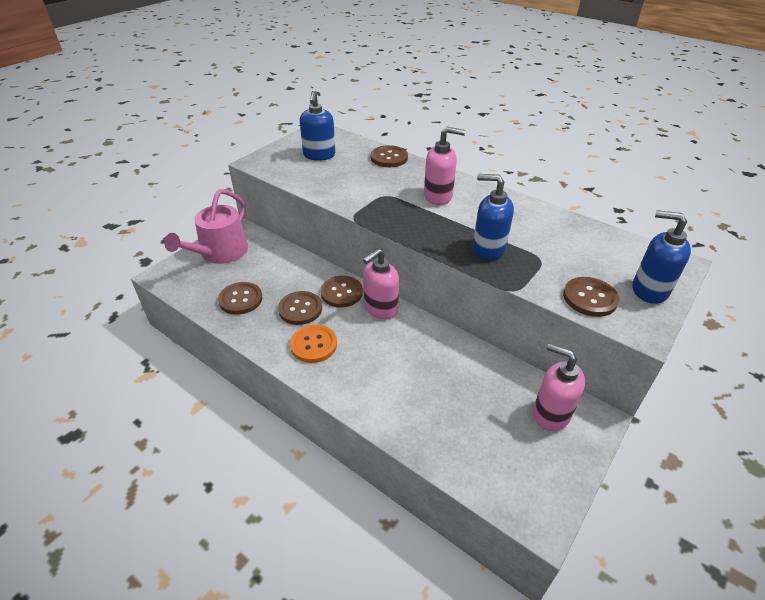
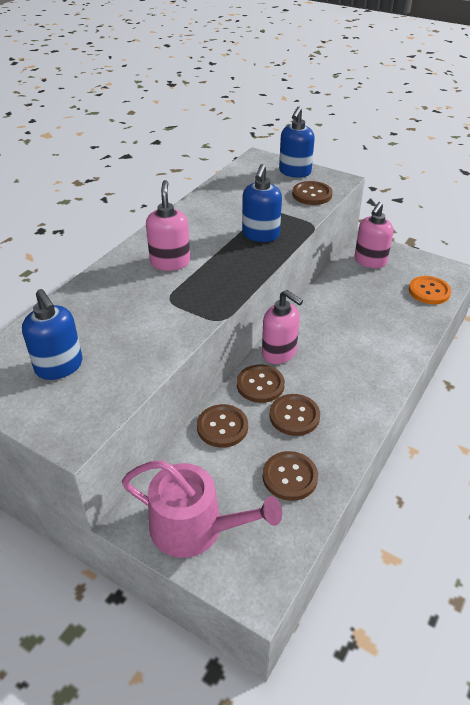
camera: 95 degrees left, 0 degrees up
(313, 345) = (344, 397): orange button -> orange button (429, 291)
(319, 155) = (59, 367): blue soap dispenser -> blue soap dispenser turned 60 degrees clockwise
(389, 158) = (76, 301): brown button -> brown button (222, 427)

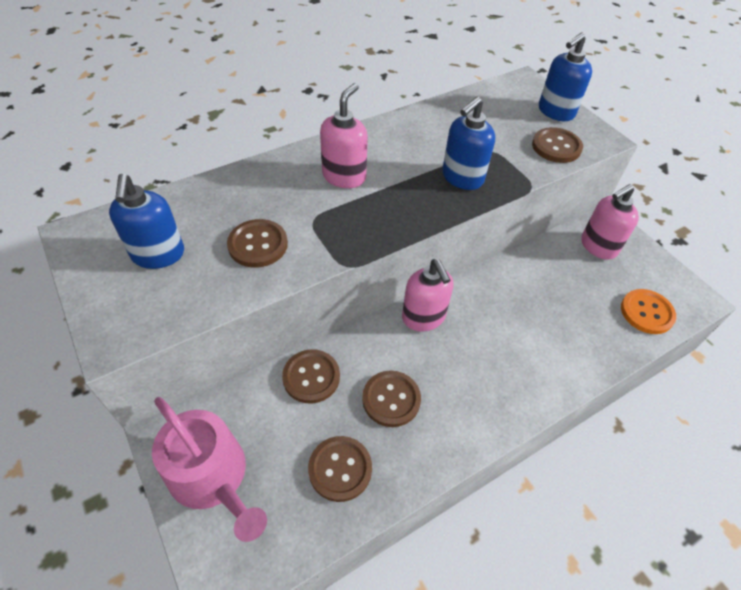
camera: 25 degrees right, 10 degrees up
(260, 385) = (380, 346): brown button -> brown button (258, 245)

